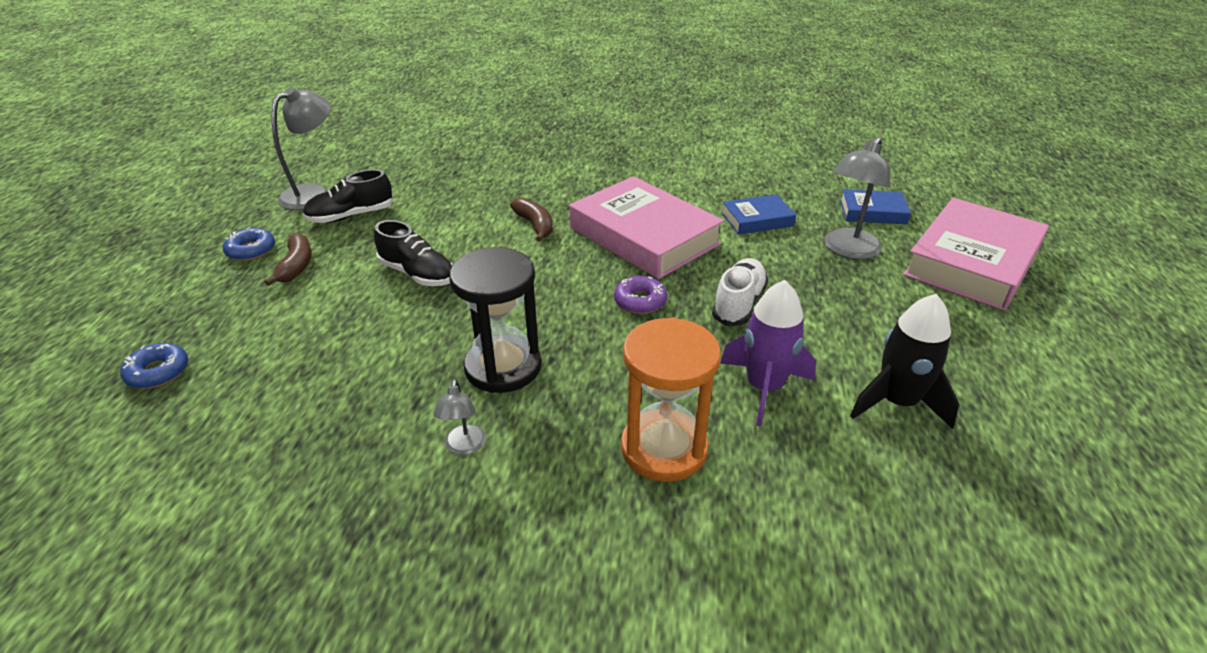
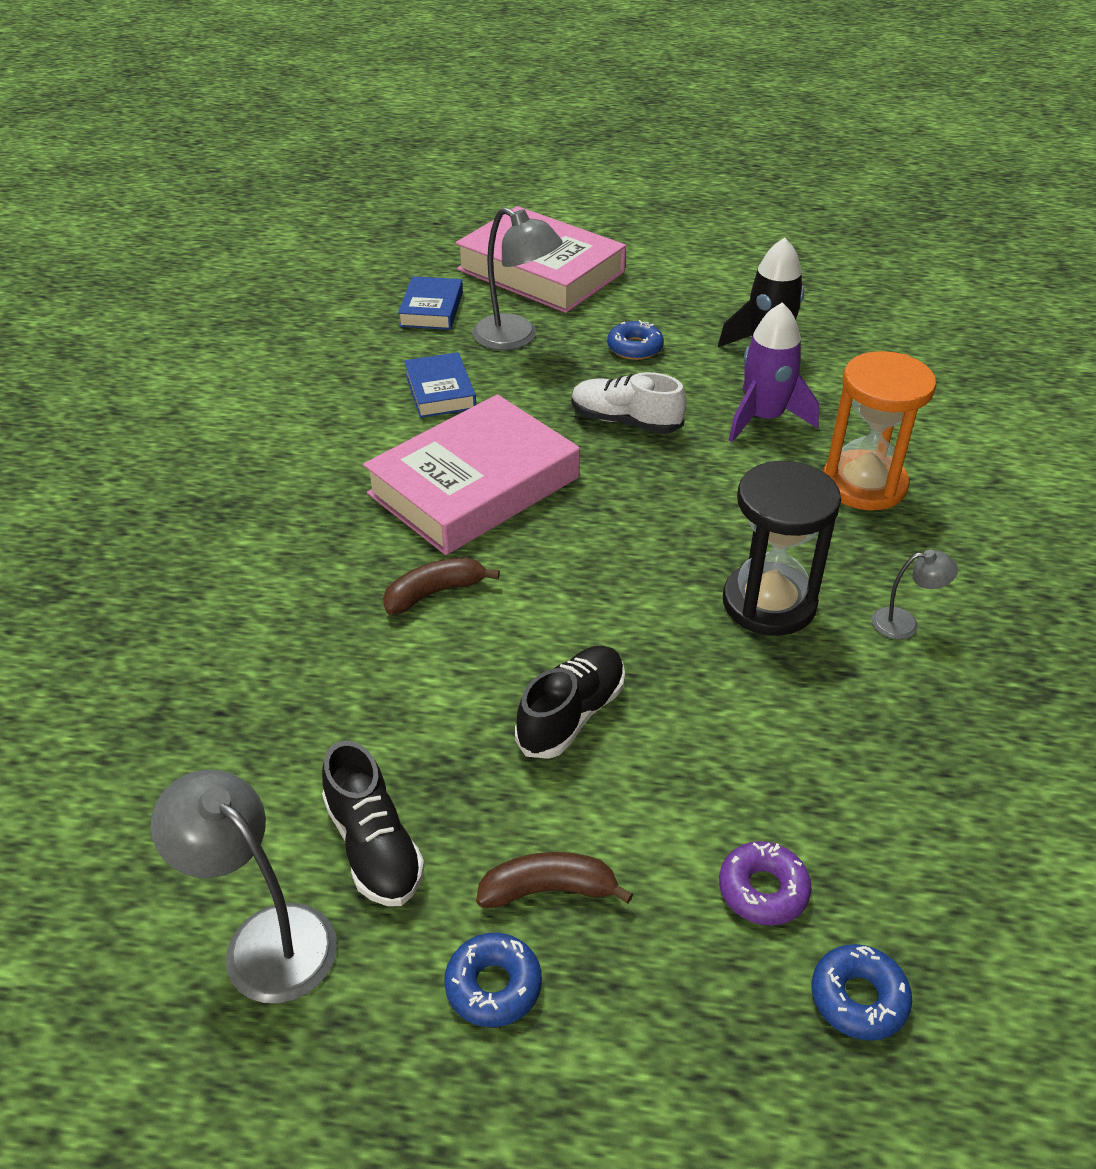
camera: 90 degrees left, 5 degrees up
(640, 301) = (626, 493): purple donut -> purple donut (763, 890)
(860, 312) = (635, 348): none -> blue donut

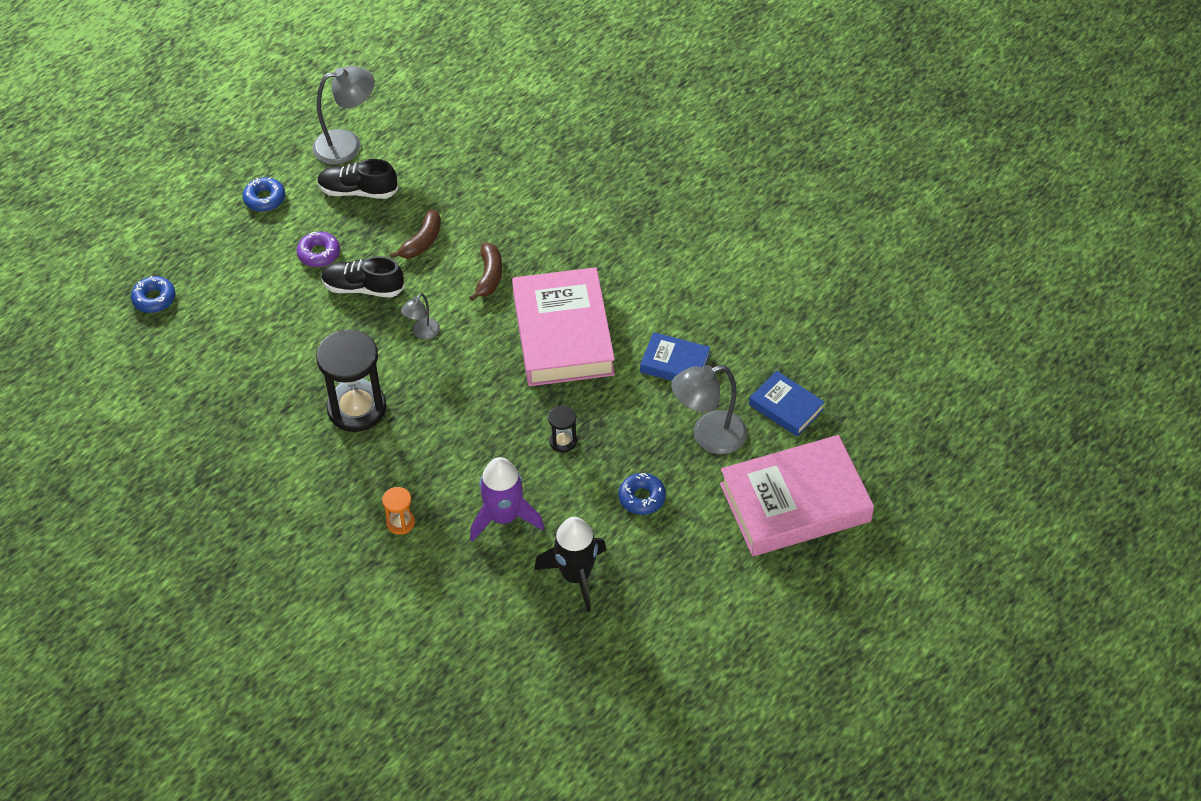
camera: 125 degrees right, 10 degrees up
(548, 890) = (286, 234): brown banana -> brown banana (422, 241)
(571, 714) = (363, 288): black shoe -> black shoe turned 120 degrees clockwise
(625, 421) = (563, 441): white shoe -> black hourglass
(763, 890) = (220, 299): purple donut -> purple donut (319, 253)
(864, 484) = (400, 522): orange hourglass -> orange hourglass, size x0.46
(904, 623) = (291, 456): grey lamp -> grey lamp (422, 333)

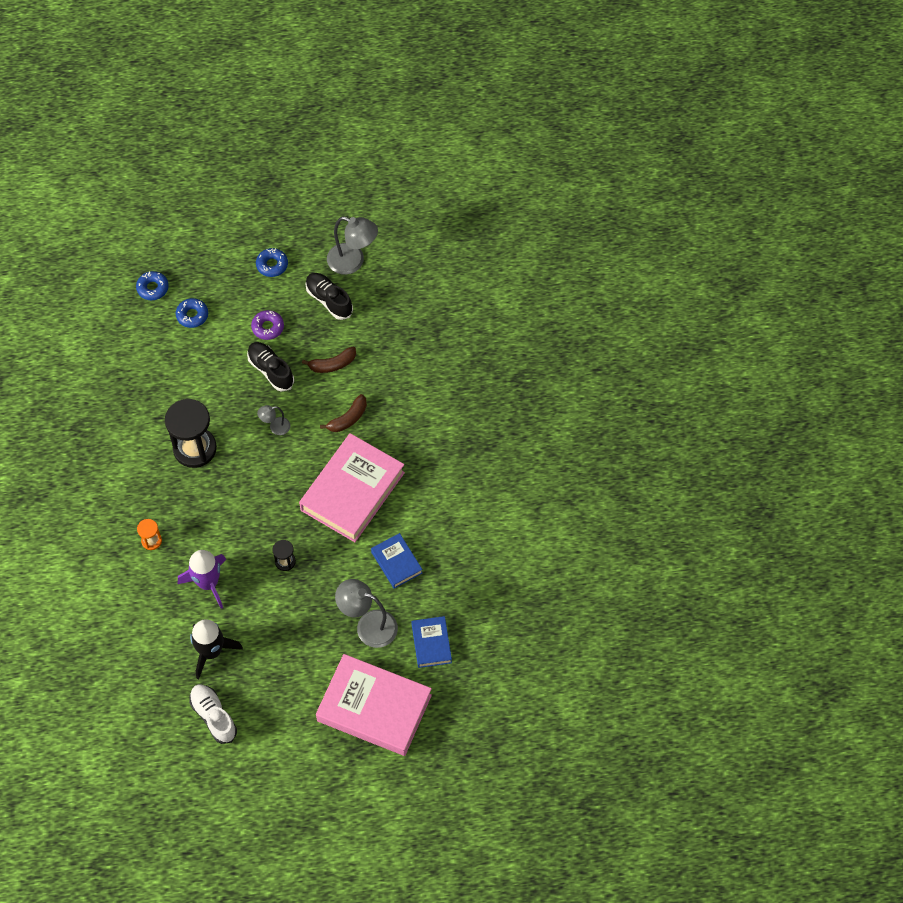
camera: 40 degrees right, 10 degrees up
(642, 497) = (293, 633): blue donut -> blue donut (192, 315)
(644, 633) = (213, 716): none -> white shoe

